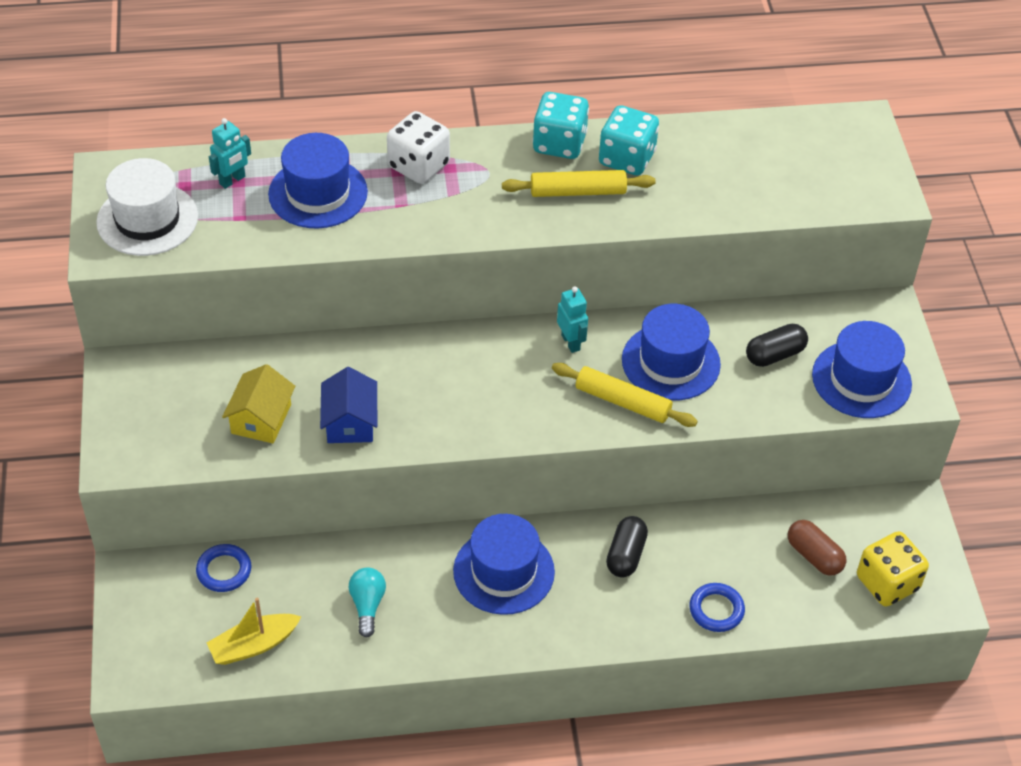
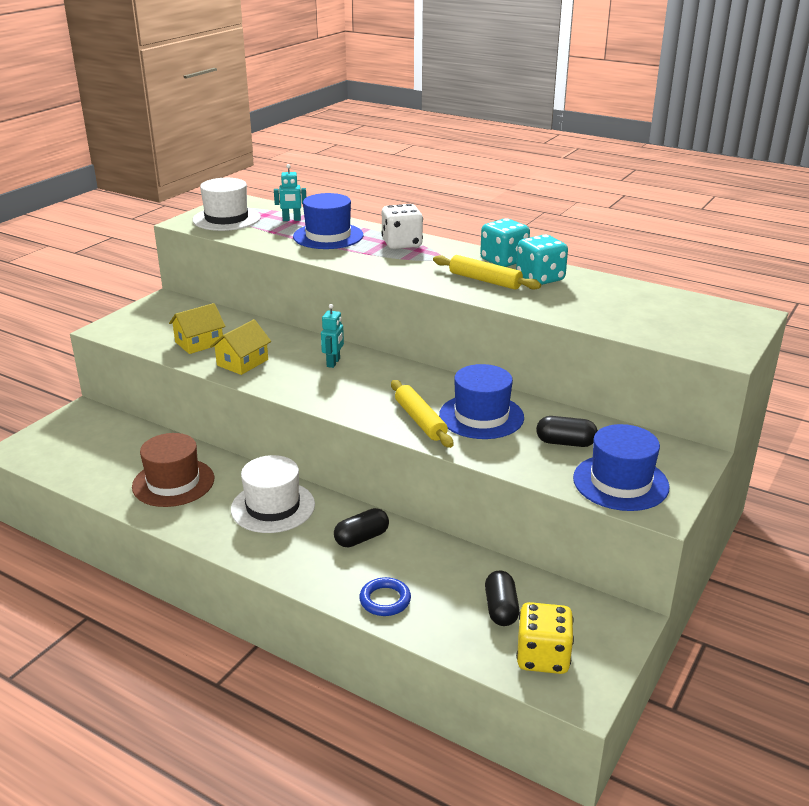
camera: 40 degrees right, 20 degrees down
(224, 570) = (126, 431): blue ring -> none
(254, 645) = (90, 469): yellow boat -> none
(350, 422) = (242, 362): blue house -> yellow house
(367, 605) = (173, 482): turquoise light bulb -> brown hat
(504, 571) = (273, 507): blue hat -> white hat
(571, 342) = (426, 382): turquoise robot -> turquoise robot (333, 363)
(814, 556) = (501, 609): brown capsule -> black capsule

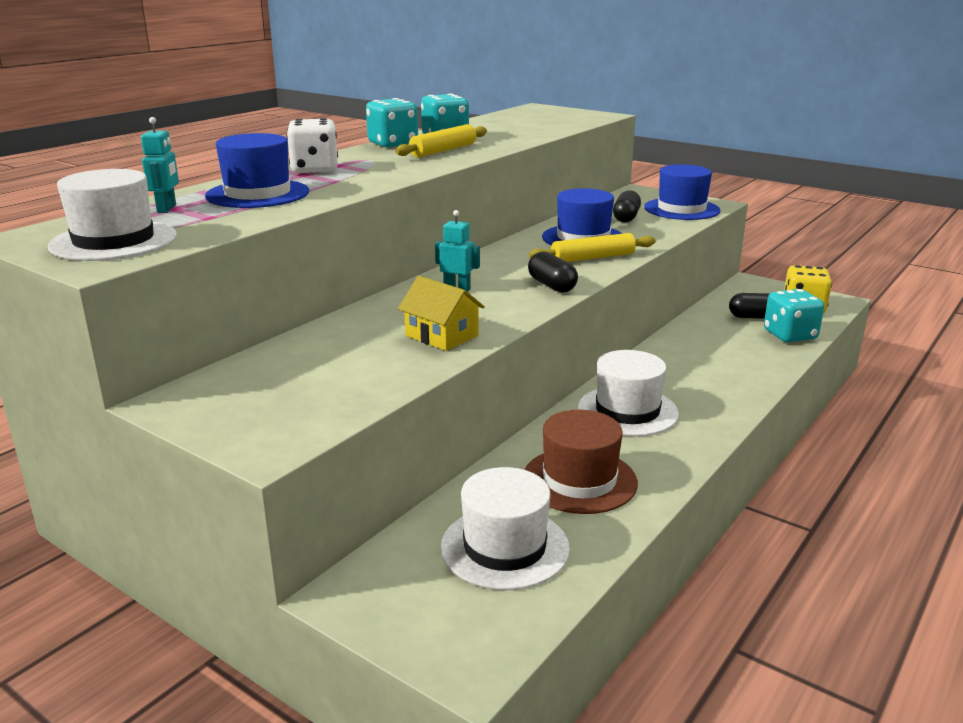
camera: 85 degrees left, 5 degrees down
(106, 456) = (504, 547): none -> white hat
(199, 343) = (366, 365): yellow house -> none
(361, 538) = (675, 366): black capsule -> black capsule (552, 285)
(385, 600) = (764, 358): blue ring -> none
(451, 630) = (790, 335): none -> turquoise dice

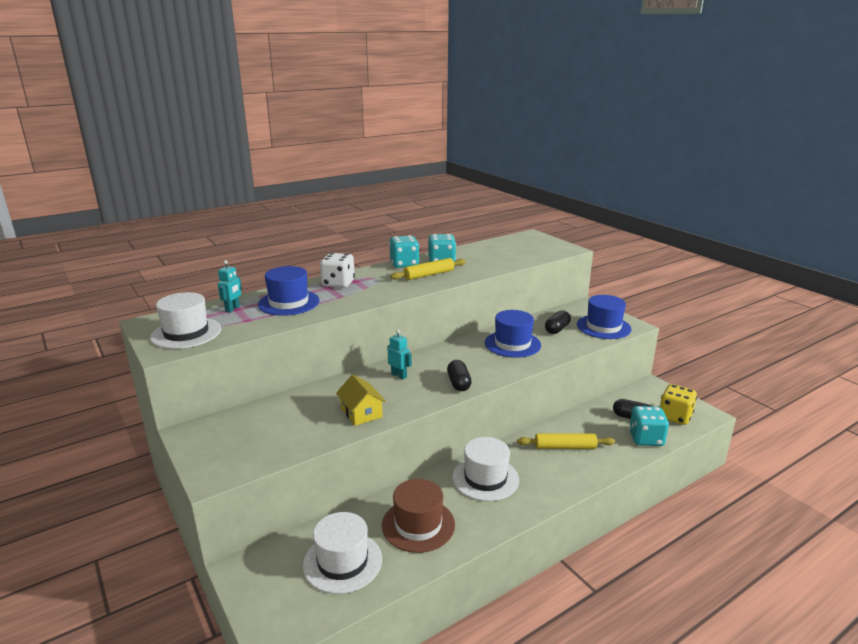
camera: 20 degrees right, 0 degrees up
(592, 258) = (504, 363): yellow rolling pin -> yellow rolling pin (565, 447)

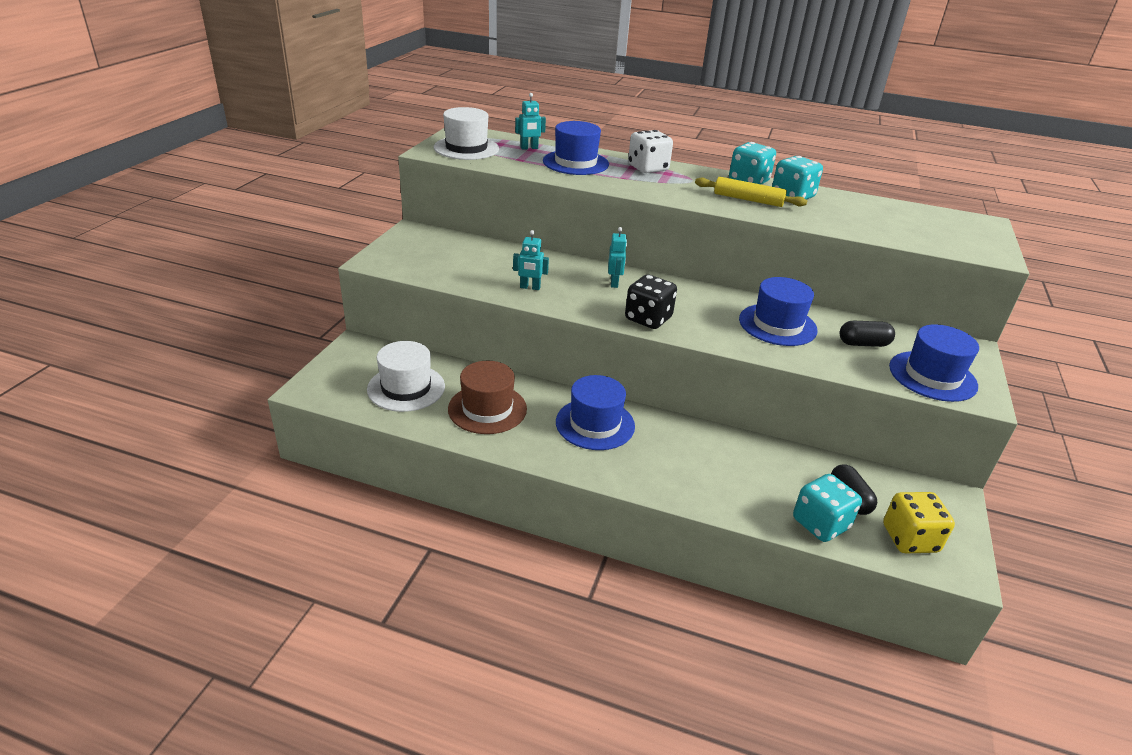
camera: 50 degrees right, 10 degrees up
(361, 413) = (530, 287): yellow house -> turquoise robot
(458, 383) = (648, 319): black capsule -> black dice
(485, 478) = (595, 424): white hat -> blue hat
(565, 447) = (715, 461): yellow rolling pin -> none

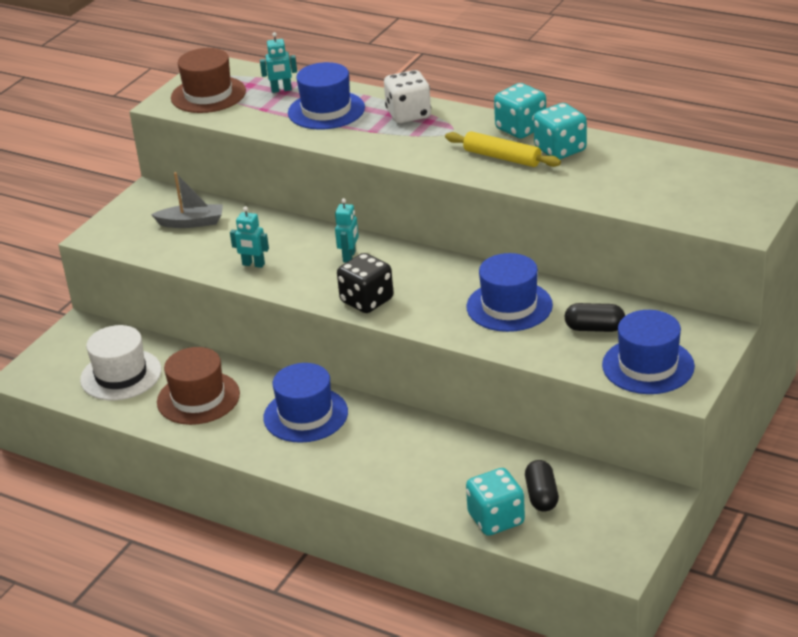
camera: 15 degrees right, 0 degrees up
(460, 254) = (191, 223): none -> grey boat
(466, 148) = (208, 95): white hat -> brown hat
(909, 539) = (582, 536): yellow dice -> none

